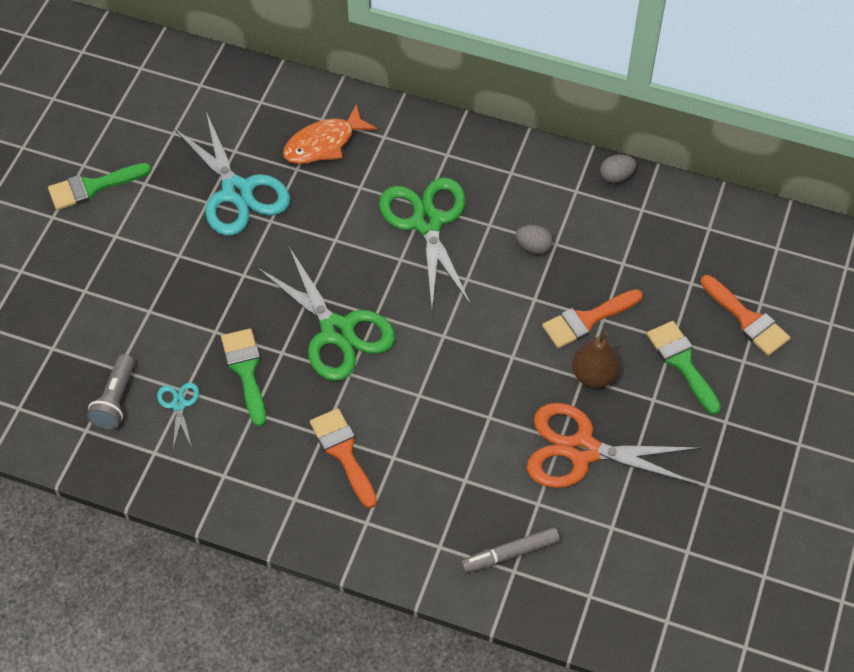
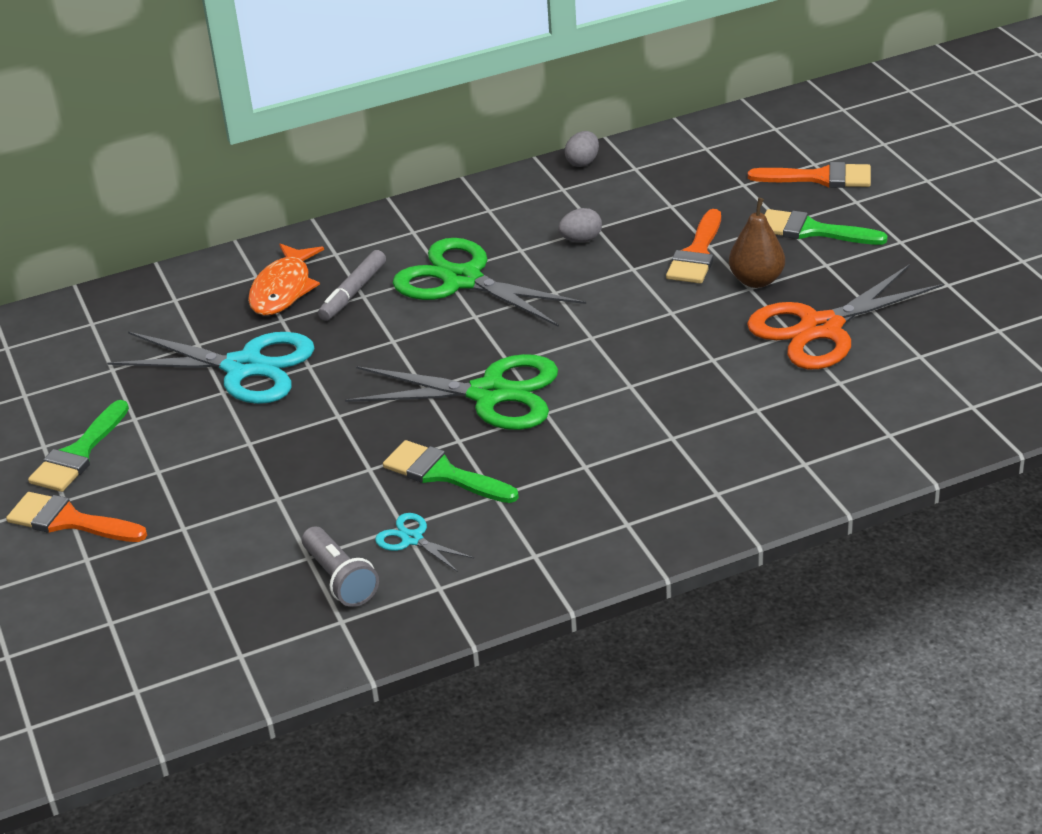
camera: 40 degrees left, 20 degrees down
(343, 452) = (622, 464): orange brush -> orange brush (69, 521)
(510, 554) = (869, 426): grey marker -> grey marker (353, 292)

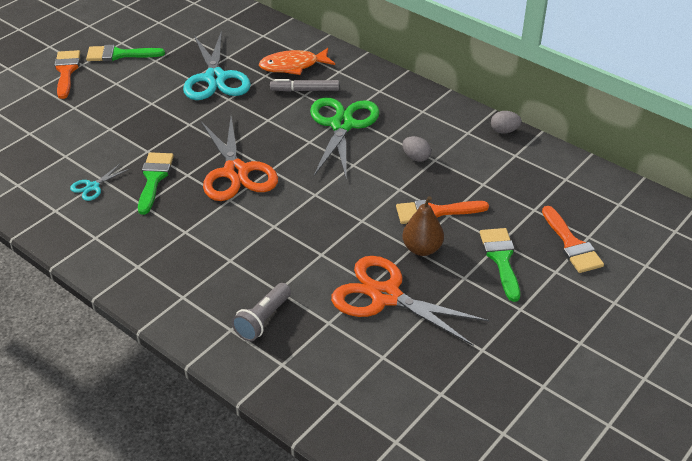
camera: 60 degrees right, 5 degrees up
(340, 579) = (50, 172): grey flashlight -> grey flashlight (263, 320)
(412, 539) = (92, 186): turquoise scissors -> turquoise scissors turned 150 degrees counterclockwise
(489, 394) = (235, 172): green scissors -> orange scissors

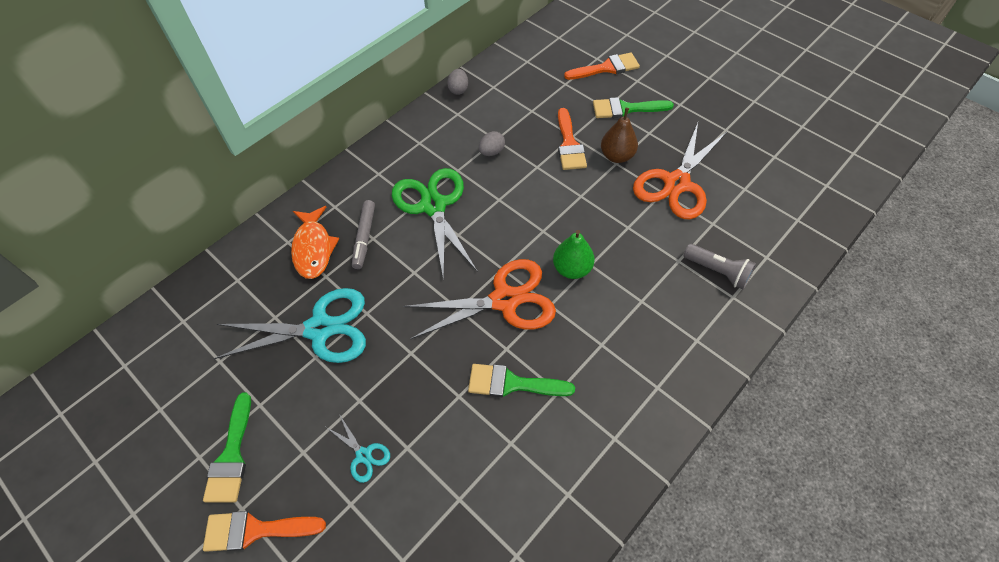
camera: 85 degrees left, 15 degrees up
(92, 186) = (524, 454): turquoise scissors -> turquoise scissors (363, 455)
(269, 213) = (572, 269): none -> green pear
(342, 125) = (433, 206): green scissors -> green scissors turned 60 degrees clockwise

